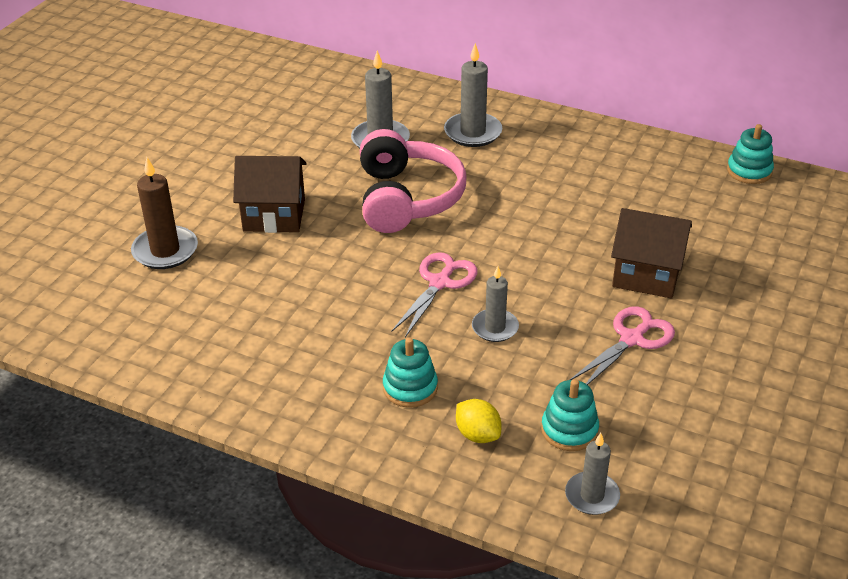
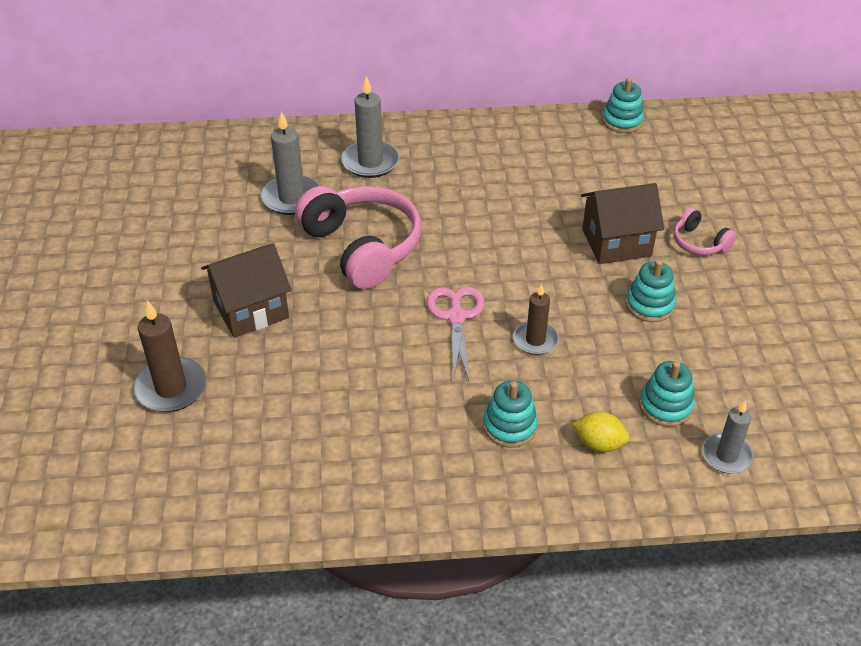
camera: 30 degrees left, 5 degrees up
(495, 328) = (535, 340): grey candle -> brown candle
(631, 339) = (649, 305): pink scissors -> turquoise stacking toy
(733, 304) = (699, 242): none -> pink headphones

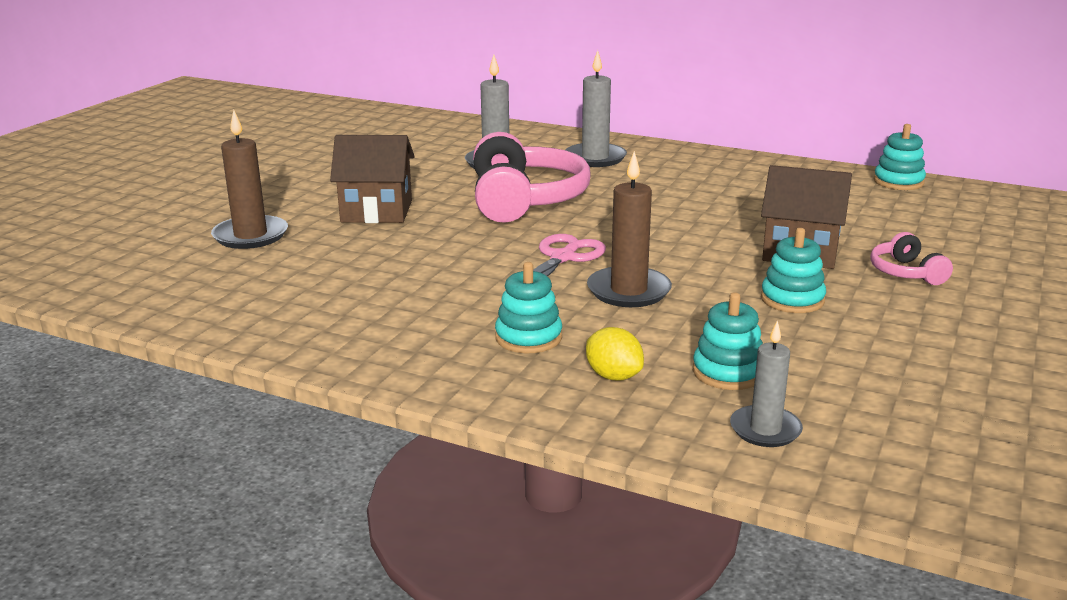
camera: 30 degrees right, 20 degrees down
(535, 340) = (628, 291): brown candle -> brown candle, size x1.51

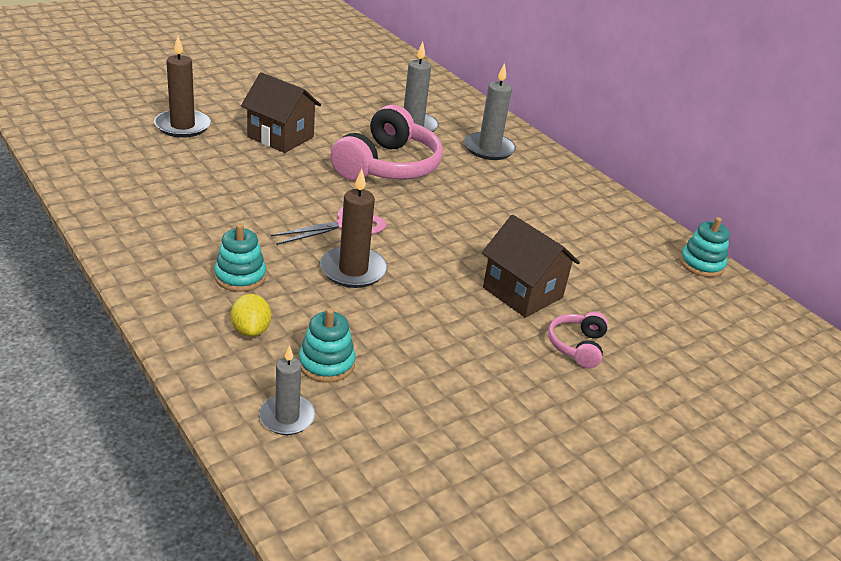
camera: 25 degrees right, 10 degrees up
(792, 299) = (455, 329): turquoise stacking toy -> none

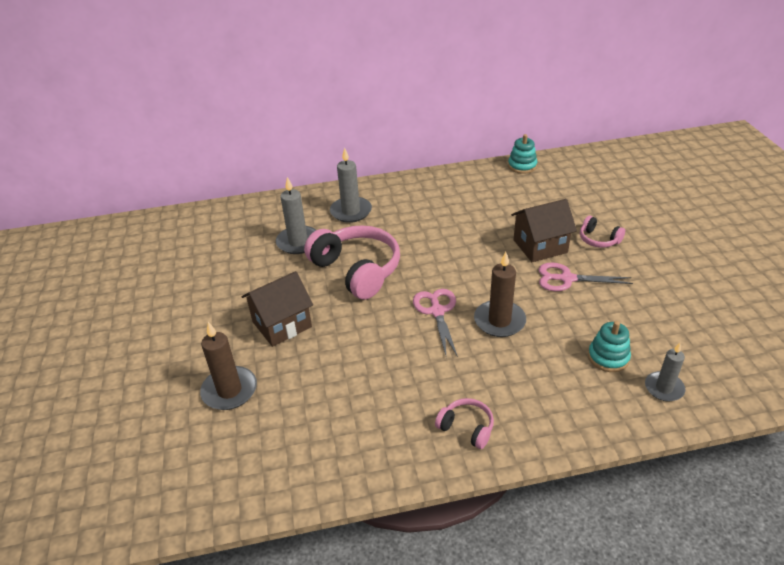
camera: 60 degrees left, 5 degrees up
(171, 262) = (466, 428): none -> pink headphones
(240, 276) = (496, 387): turquoise stacking toy -> none
(251, 330) = (566, 391): yellow lemon -> none
(467, 320) = (567, 279): none -> pink scissors

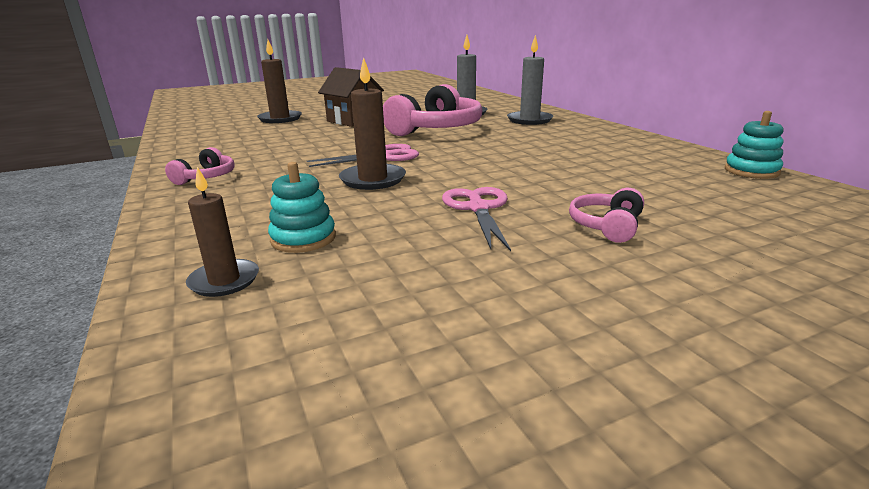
camera: 75 degrees right, 15 degrees down
(540, 246) = (546, 190): brown house -> none
(664, 388) = (224, 281): grey candle -> brown candle

